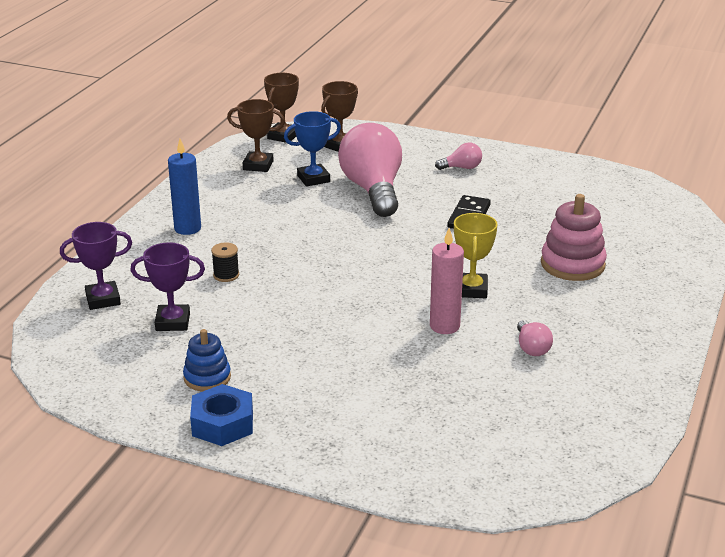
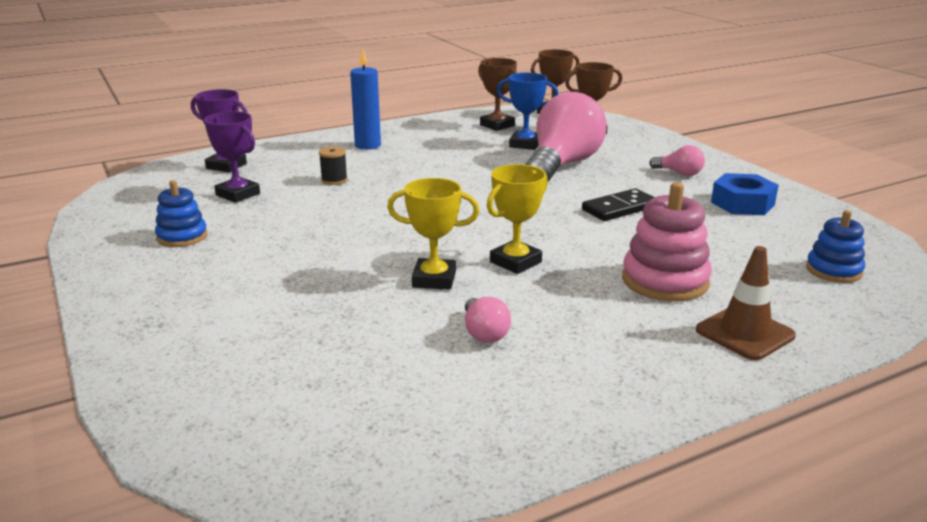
camera: 40 degrees right, 5 degrees down
(222, 424) = (124, 271): blue nut -> blue nut (742, 203)
(444, 326) = (434, 279): pink candle -> yellow trophy
(532, 348) = (484, 333): pink light bulb -> pink light bulb turned 45 degrees counterclockwise
(644, 216) = (833, 270): none -> blue stacking toy
(655, 281) = (744, 333): none -> brown traffic cone

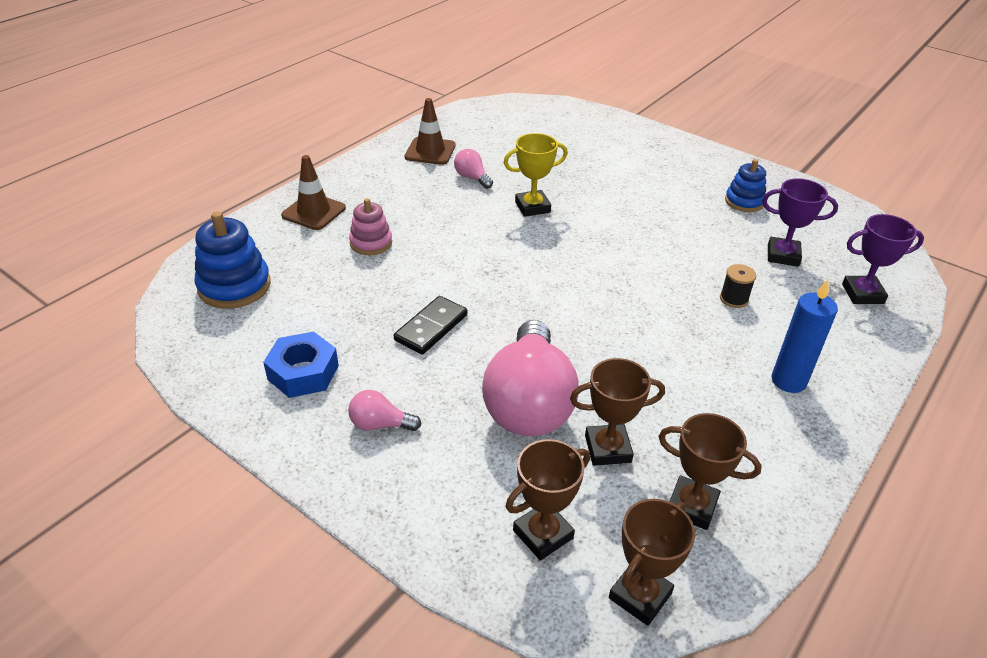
camera: 155 degrees right, 15 degrees up
(515, 262) = (488, 235): yellow trophy -> none
(524, 396) = (430, 151): none -> brown traffic cone
(525, 144) = (608, 449): blue trophy -> brown trophy
(665, 281) = (371, 243): pink stacking toy -> pink stacking toy, size x0.64
(833, 270) = (234, 286): blue stacking toy -> blue stacking toy, size x1.57

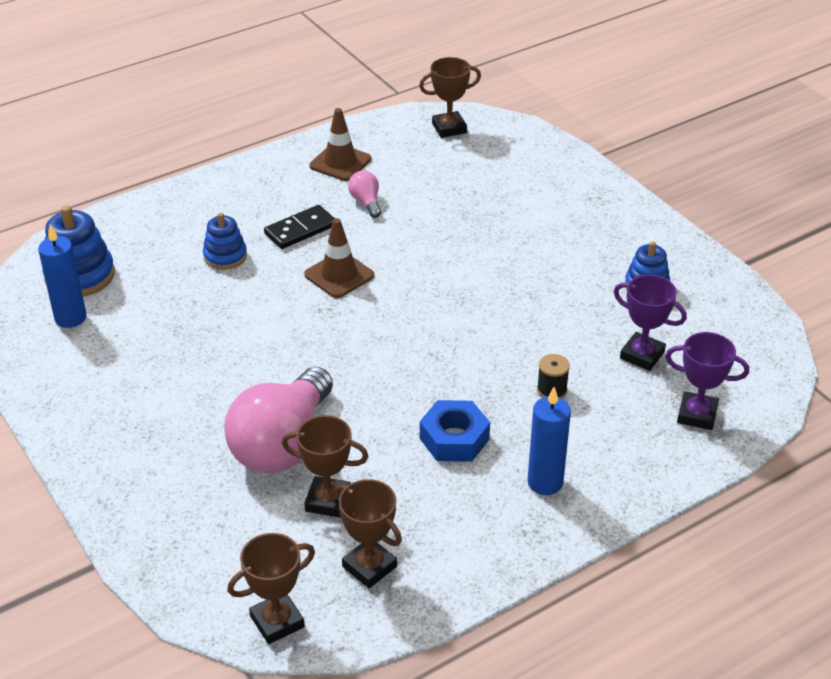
camera: 20 degrees right, 0 degrees up
(244, 327) = (70, 318): none -> blue candle
(303, 372) = (101, 371): blue nut -> blue nut (454, 439)
(314, 212) = (187, 212): brown traffic cone -> brown traffic cone (339, 275)
(371, 243) = (225, 256): pink stacking toy -> blue stacking toy
(380, 424) = (143, 432): pink light bulb -> none
(431, 327) = (235, 354): black domino -> black domino (300, 230)
(532, 207) = (409, 248): yellow trophy -> none
(543, 534) = (227, 555): brown trophy -> brown trophy (449, 128)

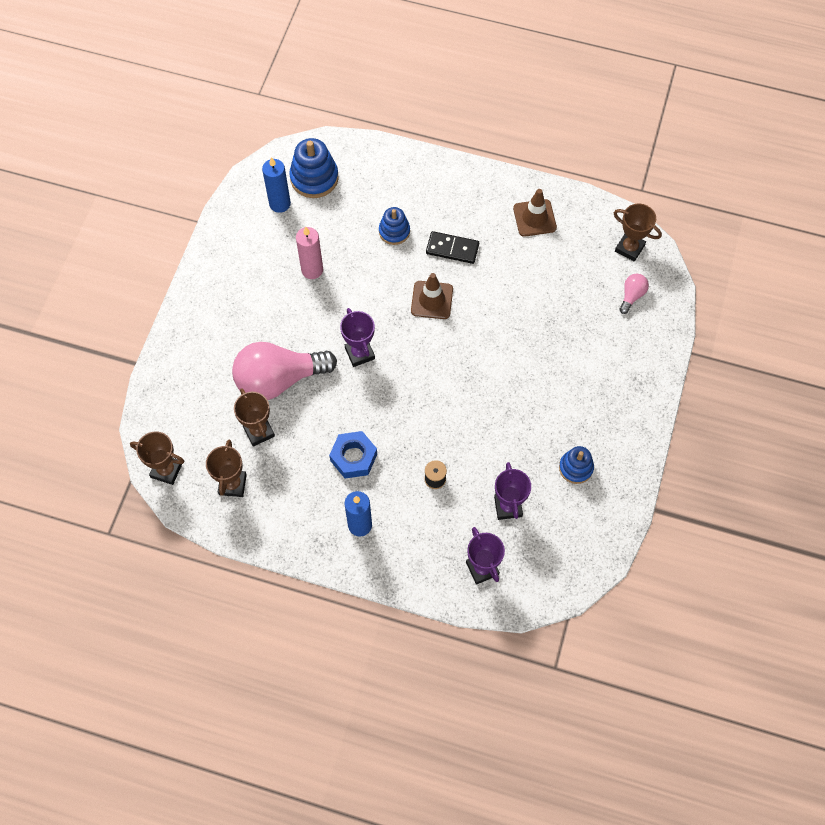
camera: 50 degrees right, 25 degrees up
(185, 339) = (312, 270): none -> pink candle
(333, 361) = (359, 353): none -> purple trophy
(366, 202) = (510, 261): pink light bulb -> pink light bulb (632, 295)

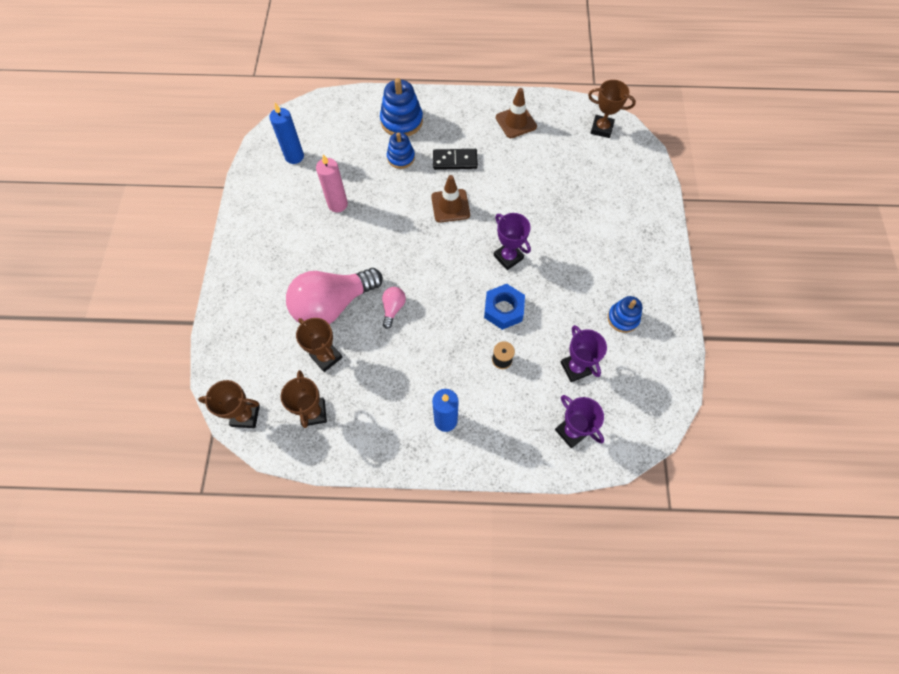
camera: 15 degrees left, 0 degrees up
(314, 178) = (319, 130): blue stacking toy -> blue stacking toy (401, 121)
(353, 457) = (421, 358): blue nut -> blue nut (503, 309)
(359, 353) = (400, 265): purple trophy -> purple trophy (508, 257)
(632, 295) = (617, 165): pink light bulb -> pink light bulb (393, 308)

